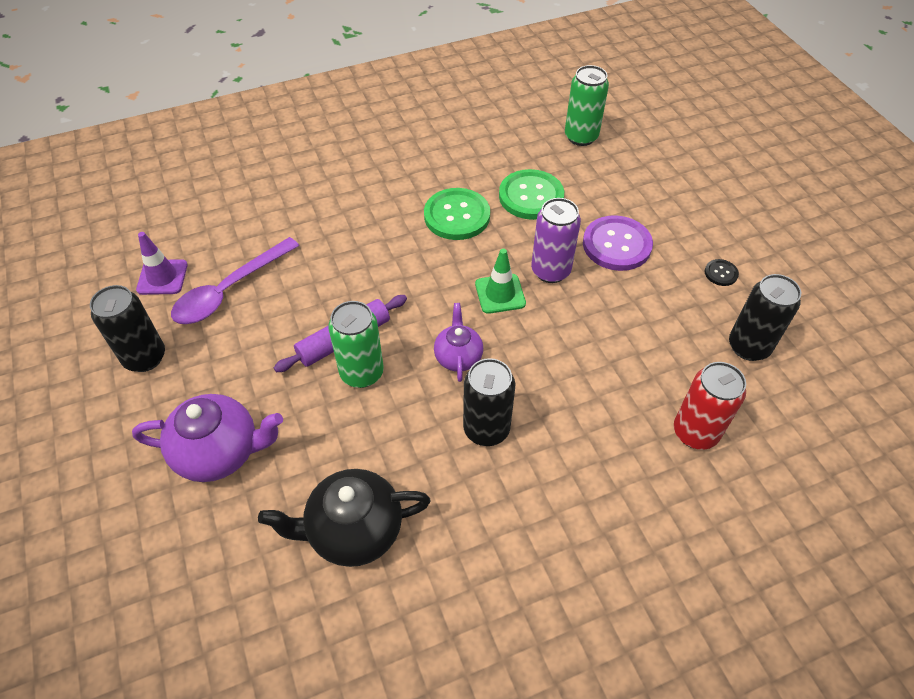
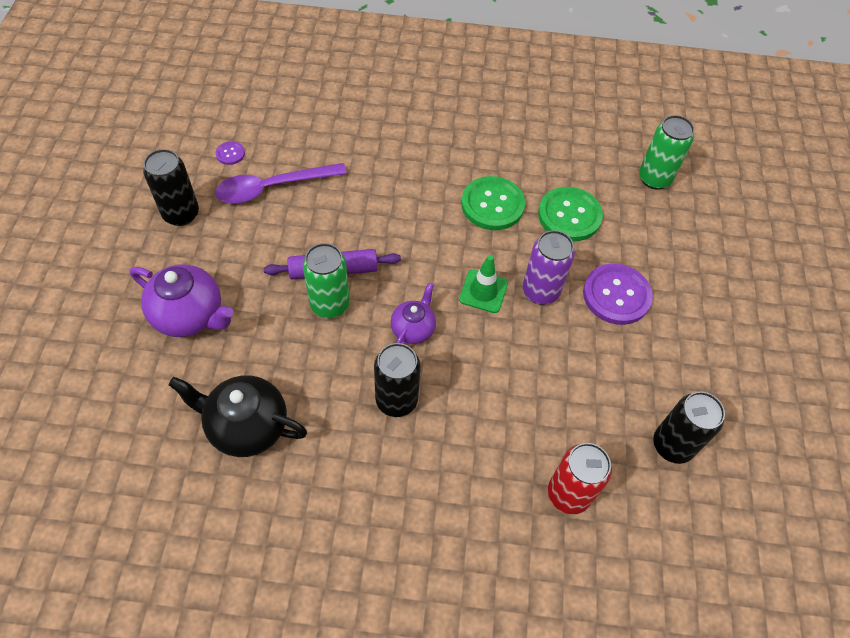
camera: 25 degrees right, 5 degrees up
(162, 277) = (230, 154): purple traffic cone -> purple button
(721, 273) = (695, 367): black button -> none

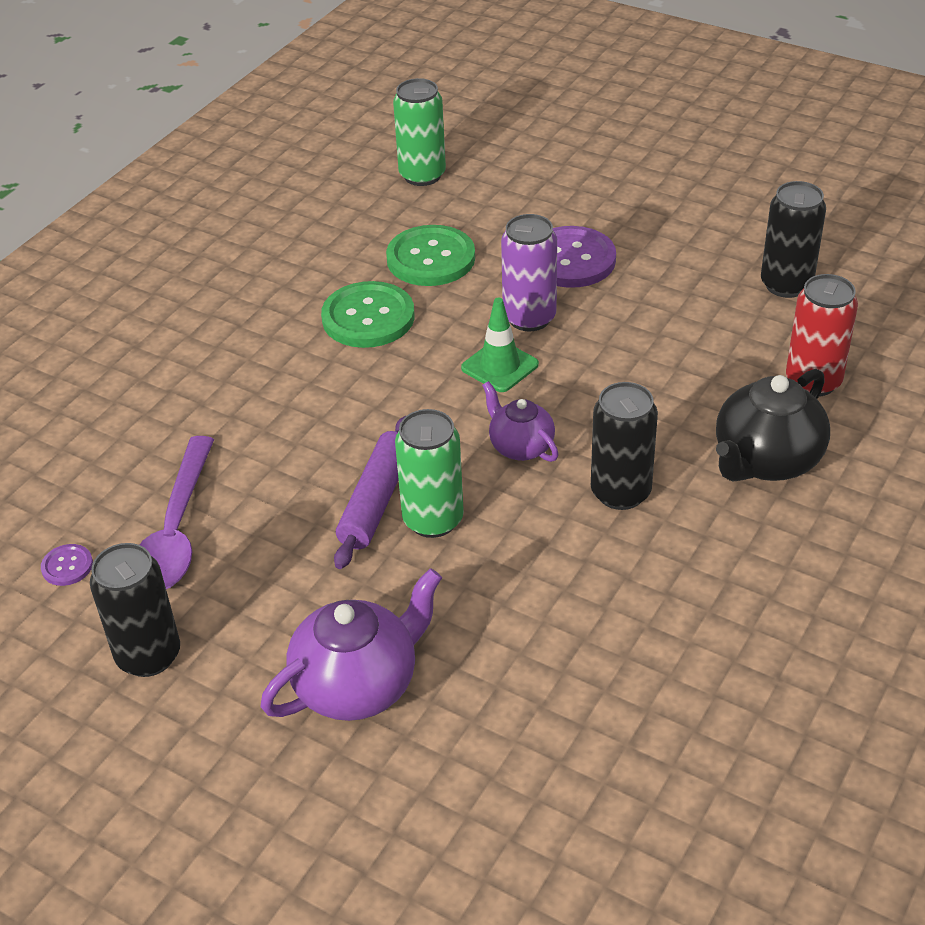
camera: 60 degrees left, 15 degrees down
(246, 426) = (587, 658): black teapot -> black teapot (766, 461)

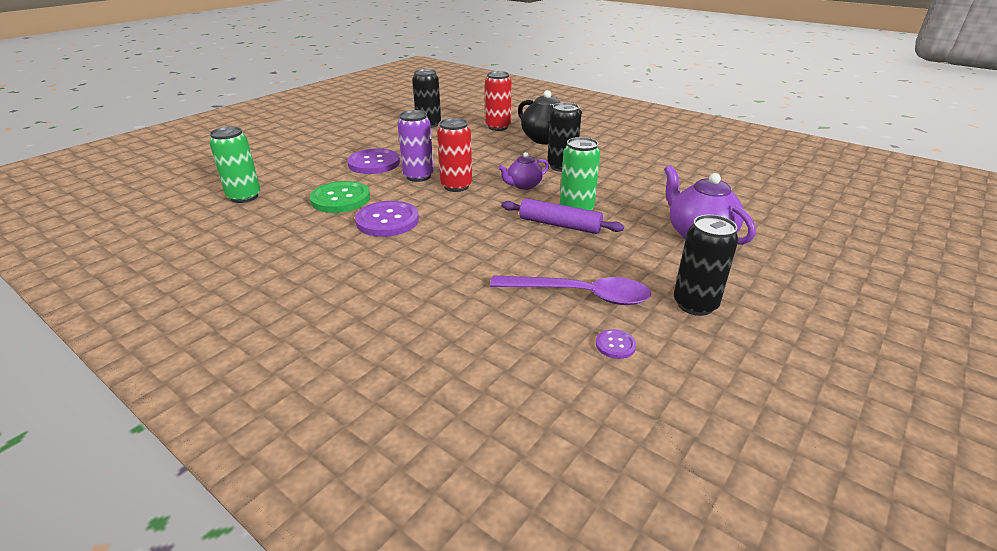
camera: 85 degrees left, 10 degrees down
(368, 317) = (387, 221): green button -> purple button
(499, 366) = (456, 186): green traffic cone -> red can

